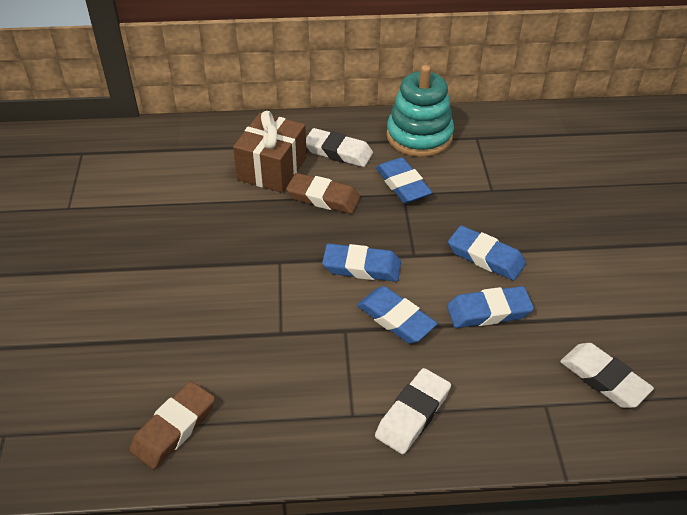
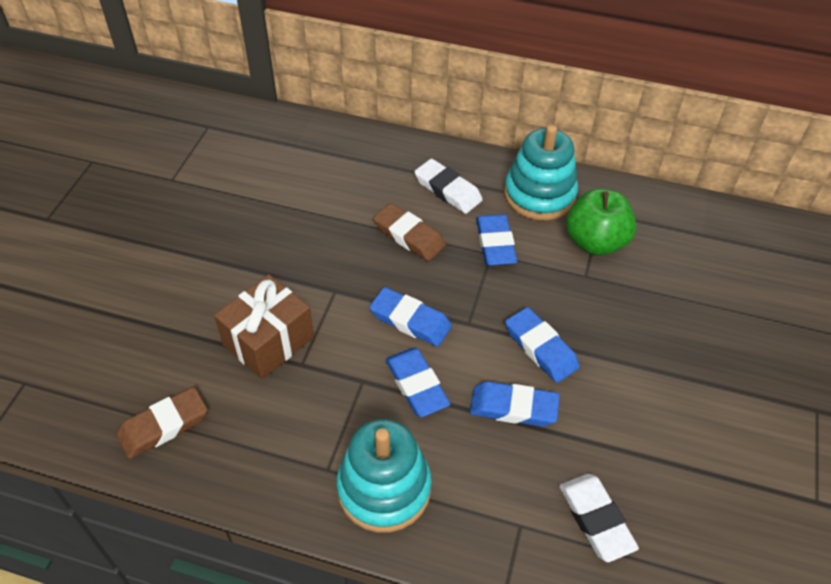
camera: 20 degrees right, 5 degrees up
(272, 169) = (374, 191): brown gift -> brown gift (268, 341)
(412, 414) = (384, 488): white eraser -> turquoise stacking toy
(485, 161) = (595, 242): none -> green apple

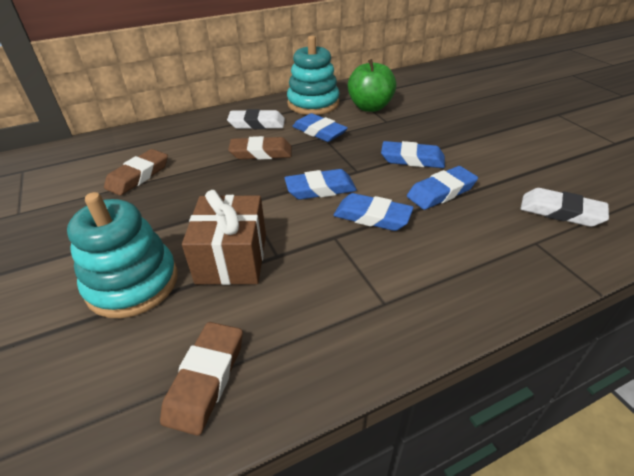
camera: 40 degrees left, 10 degrees down
(283, 195) = (138, 176): none -> brown eraser
(384, 488) = (437, 284): turquoise stacking toy -> turquoise stacking toy (132, 283)

